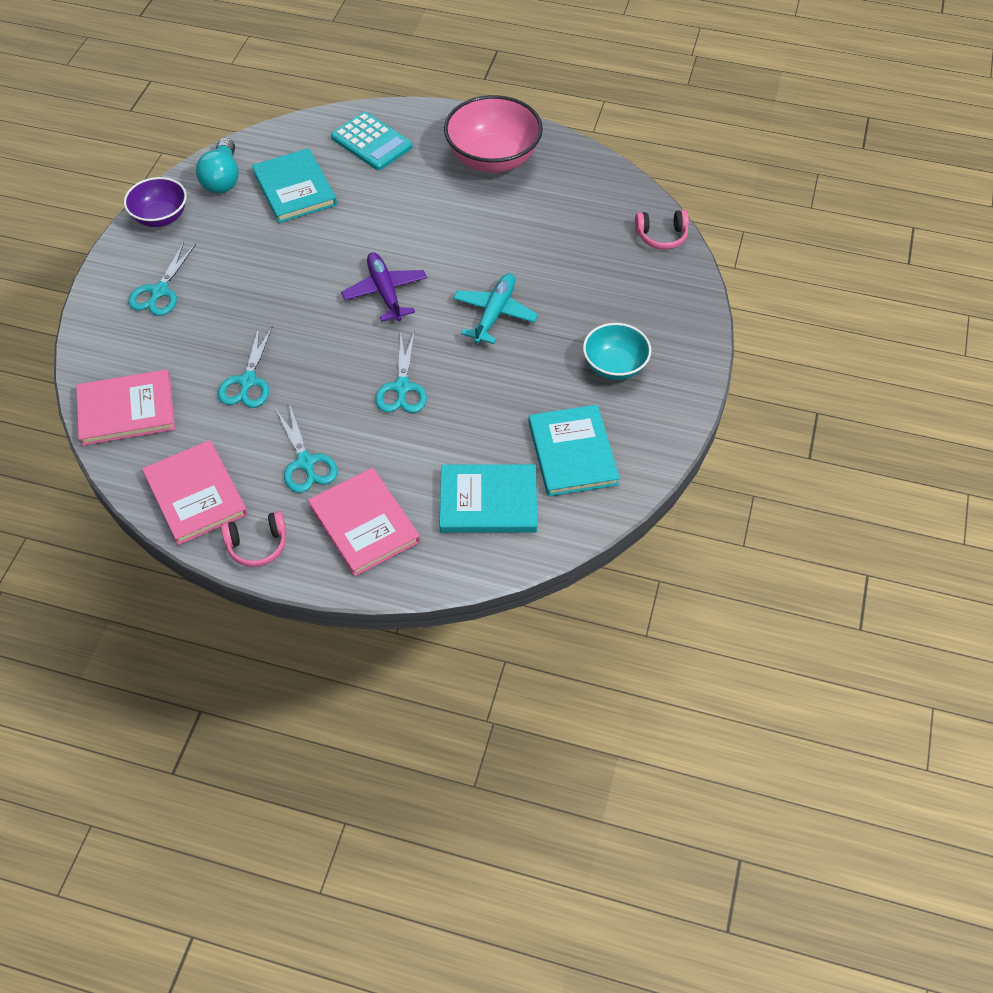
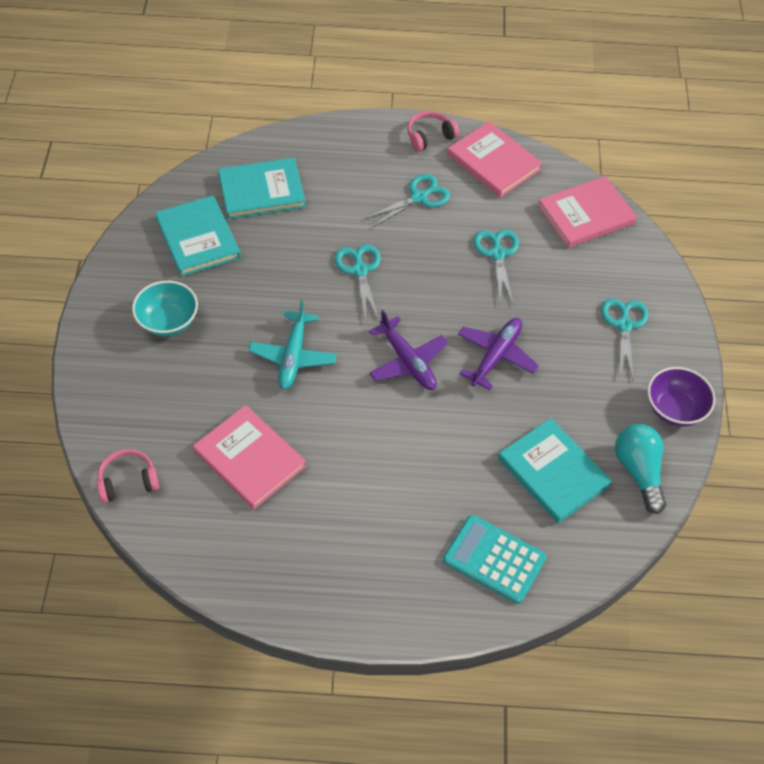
camera: 165 degrees right, 0 degrees up
(299, 284) = (496, 356): none -> purple plane
(305, 462) = (418, 197): turquoise scissors -> turquoise scissors turned 90 degrees clockwise
(364, 524) = (355, 161): pink book -> pink book (249, 459)
(493, 159) = (340, 561): pink bowl -> none

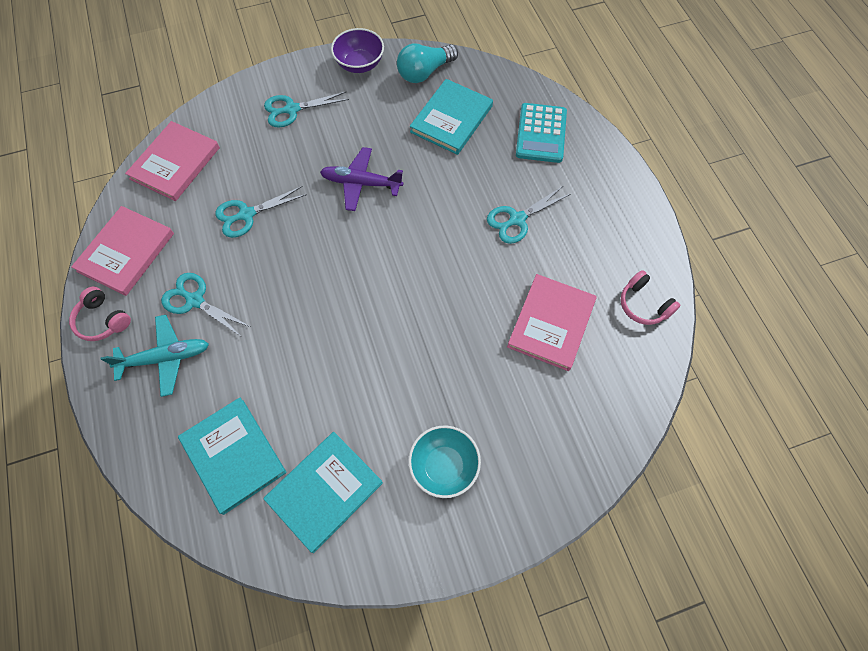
camera: 110 degrees left, 10 degrees up
(128, 481) = (626, 411): pink headphones -> pink headphones (643, 304)
(293, 356) = (431, 334): turquoise plane -> turquoise plane (165, 358)
(360, 270) = (308, 317): turquoise scissors -> turquoise scissors (517, 219)
(407, 361) = (395, 243): purple plane -> none
(586, 215) = (175, 163): pink book -> pink book turned 75 degrees clockwise

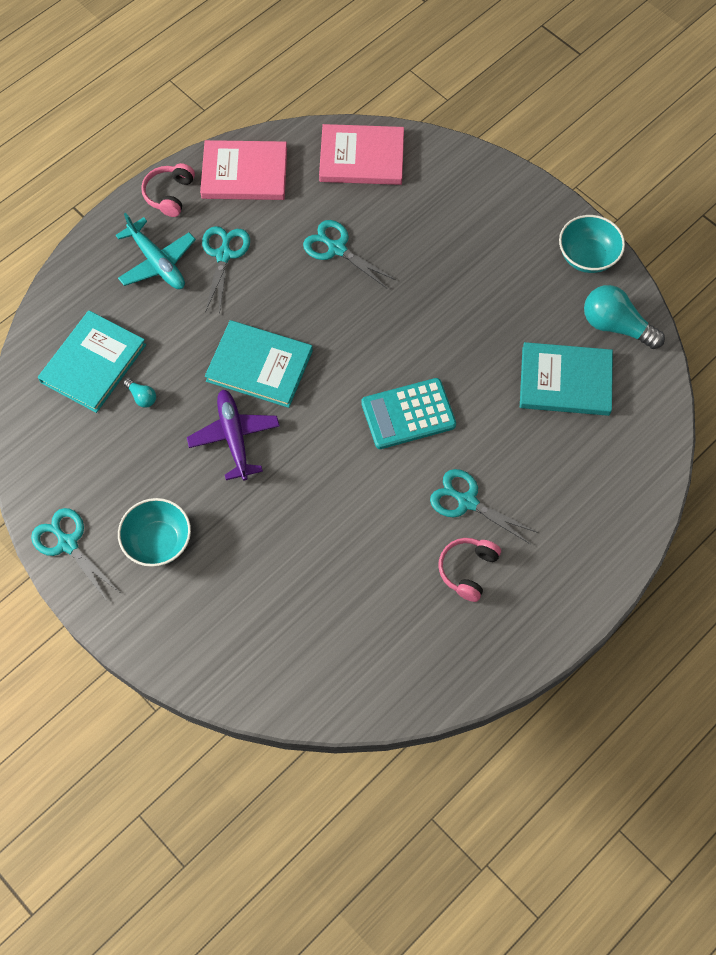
camera: 65 degrees right, 0 degrees up
(292, 109) = (486, 223): turquoise scissors -> turquoise scissors (68, 544)
(293, 425) = (142, 397): none -> turquoise light bulb
(324, 491) = (93, 452): turquoise book -> turquoise book (259, 366)
(359, 64) = (587, 257): purple bowl -> turquoise bowl
(361, 183) = (429, 332): purple plane -> purple plane (234, 437)
(541, 133) = (600, 482): turquoise calculator -> turquoise calculator (408, 414)
(551, 323) = (355, 583): pink book -> none
(643, 304) = (425, 670): pink headphones -> pink headphones (467, 570)

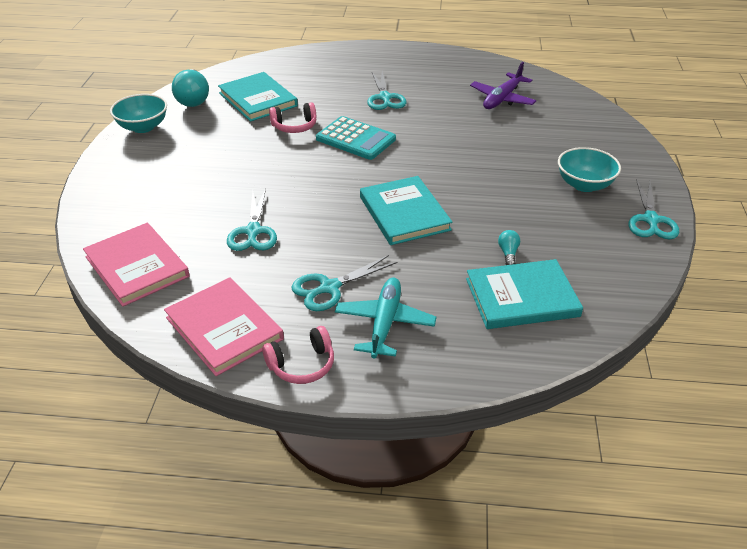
camera: 130 degrees left, 25 degrees down
(234, 437) = (472, 194): purple plane -> purple plane (502, 99)
(467, 570) = (424, 82): pink headphones -> pink headphones (294, 126)

